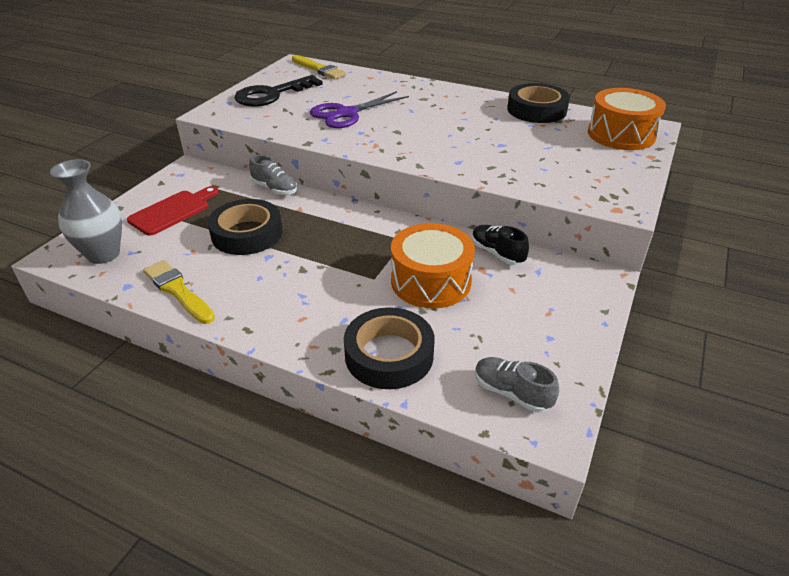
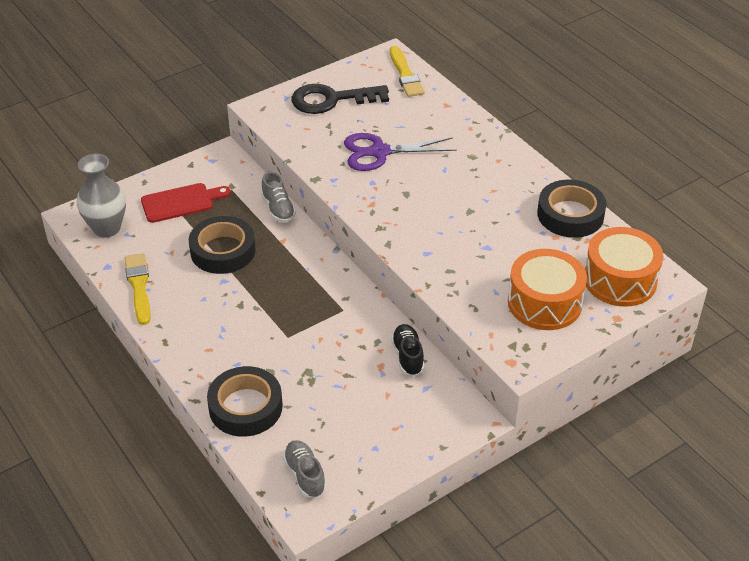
camera: 30 degrees right, 5 degrees up
(431, 281) = (329, 359): orange drum -> orange drum (544, 303)

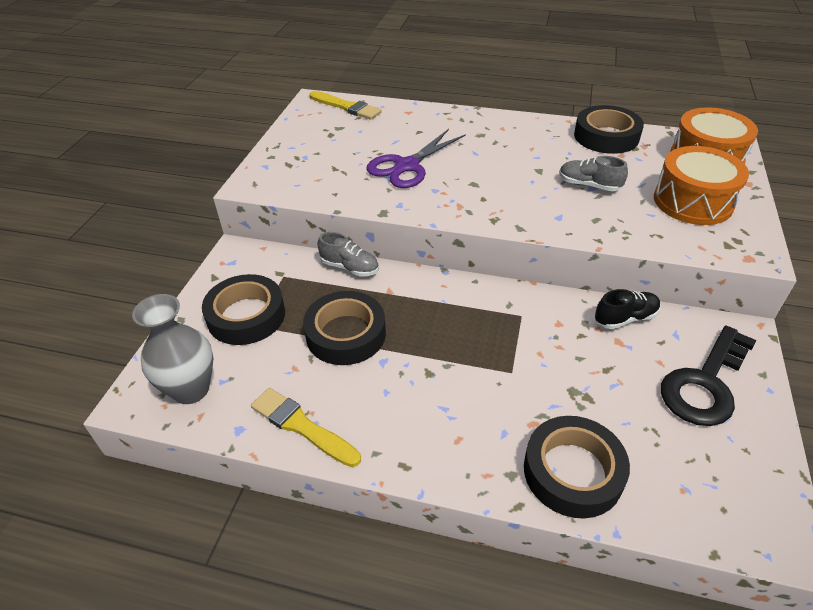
camera: 40 degrees left, 0 degrees up
(181, 202) = (246, 316): red cutting board -> black tape
(305, 475) = (719, 497): grey shoe -> grey shoe (589, 185)
(331, 100) = (310, 149): black key -> black key (705, 384)
(408, 356) = (625, 318): black shoe -> black shoe turned 120 degrees clockwise

